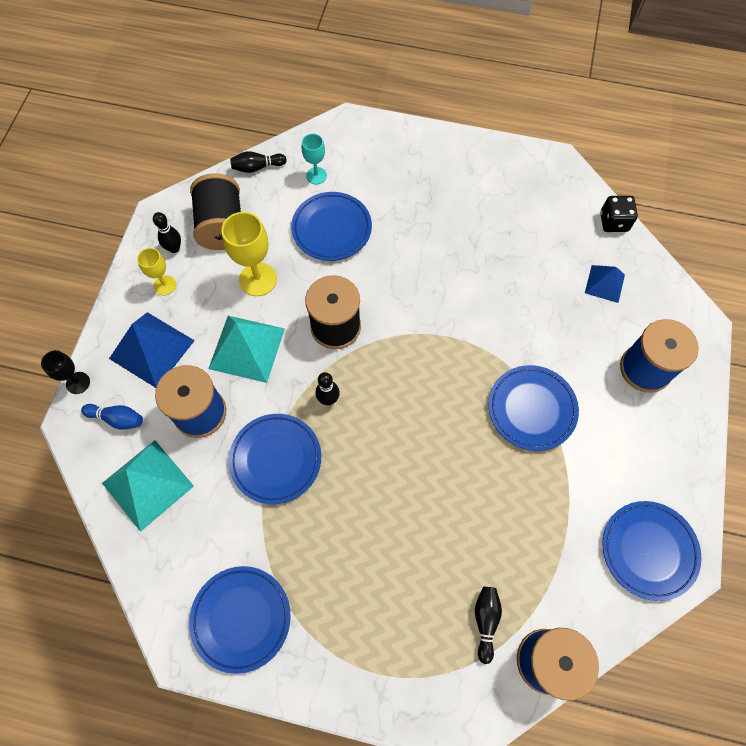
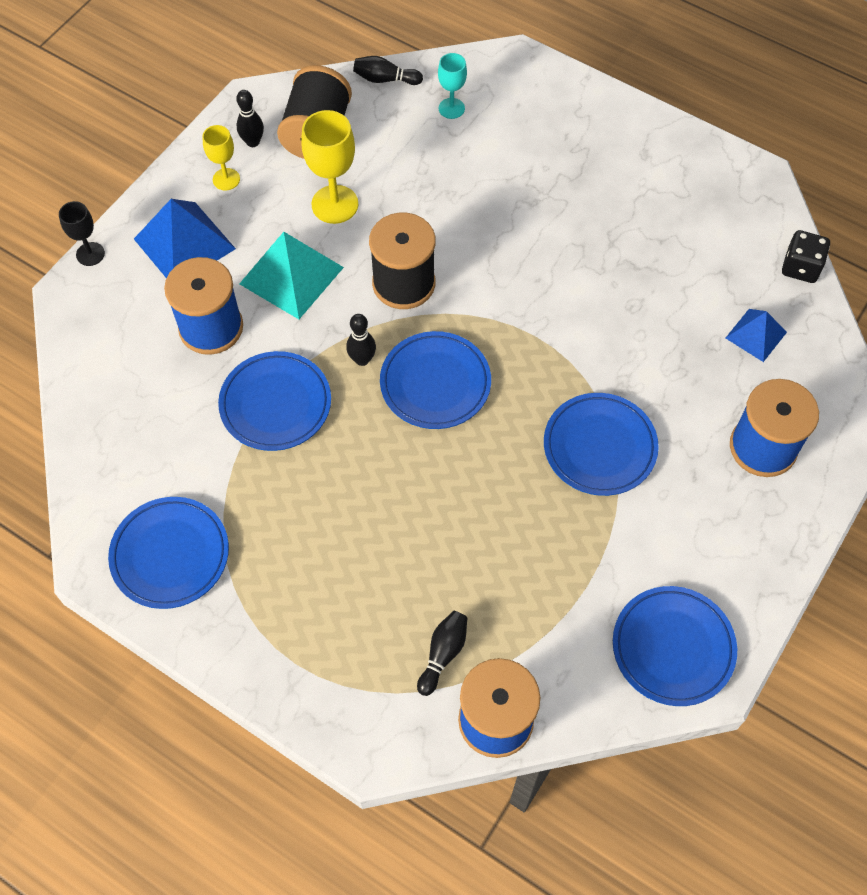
camera: 20 degrees right, 5 degrees down
(117, 419) = (118, 305): blue bowling pin -> none
(147, 484) = (124, 384): turquoise pyramid -> none
(331, 229) = (444, 174): blue plate -> blue plate (435, 383)

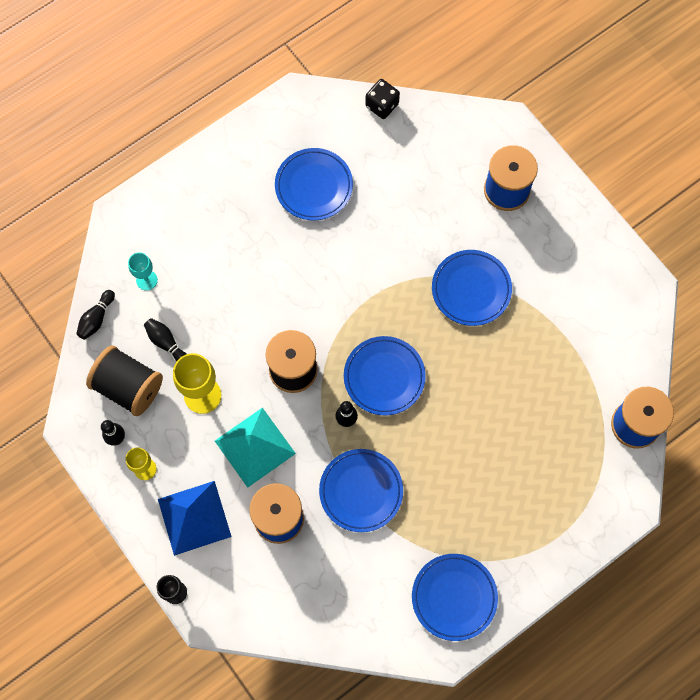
camera: 70 degrees left, 10 degrees up
(443, 654) = (582, 441): black bowling pin -> black bowling pin (166, 343)
(673, 647) = (622, 302): blue plate -> blue plate (314, 186)
(756, 335) = (423, 157): blue pyramid -> none

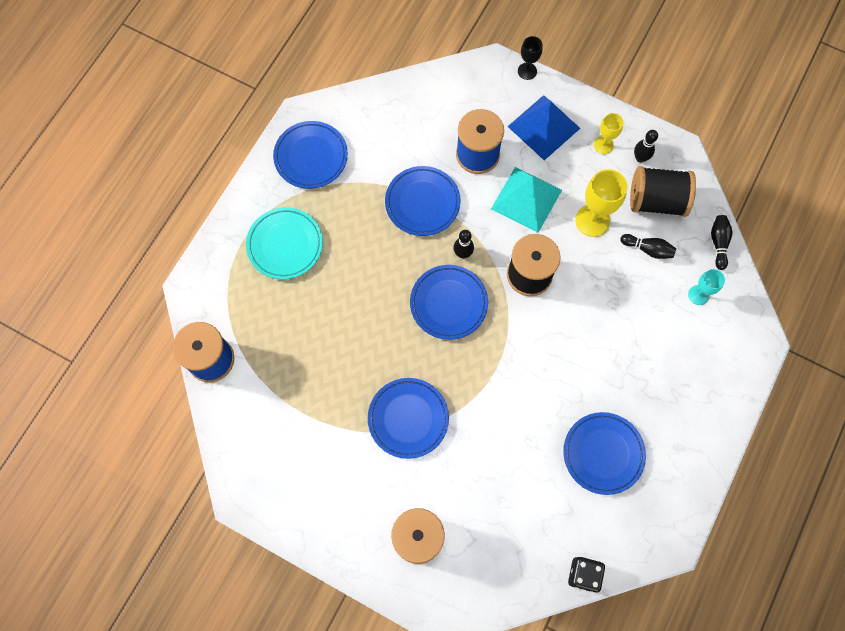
camera: 155 degrees right, 0 degrees up
(520, 509) = (285, 245): none -> turquoise plate

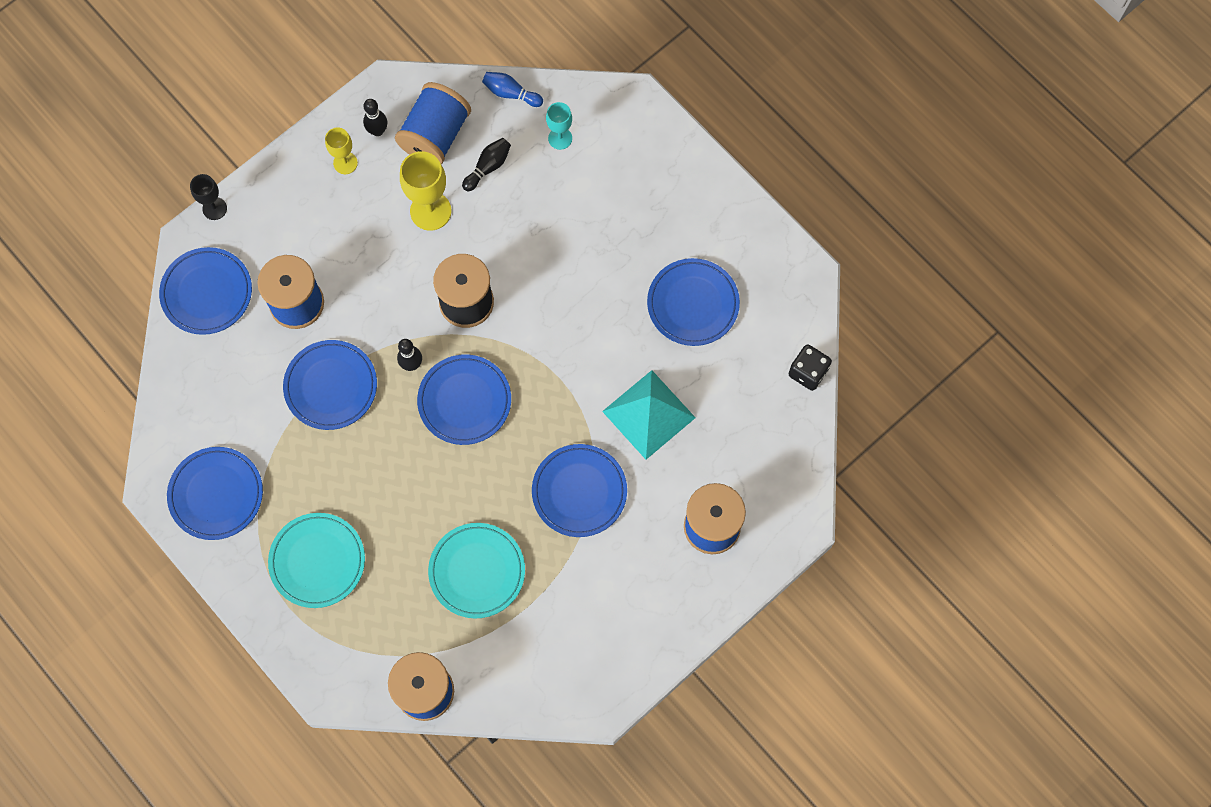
camera: 70 degrees left, 0 degrees up
(316, 363) = (477, 571): none -> turquoise plate
(460, 91) = (207, 293): none -> blue plate
(526, 199) = (375, 271): turquoise pyramid -> turquoise pyramid (648, 414)
(543, 127) = (294, 218): blue pyramid -> none
(656, 200) = (435, 135): black spool -> blue spool
(718, 243) = (511, 93): black bowling pin -> blue bowling pin

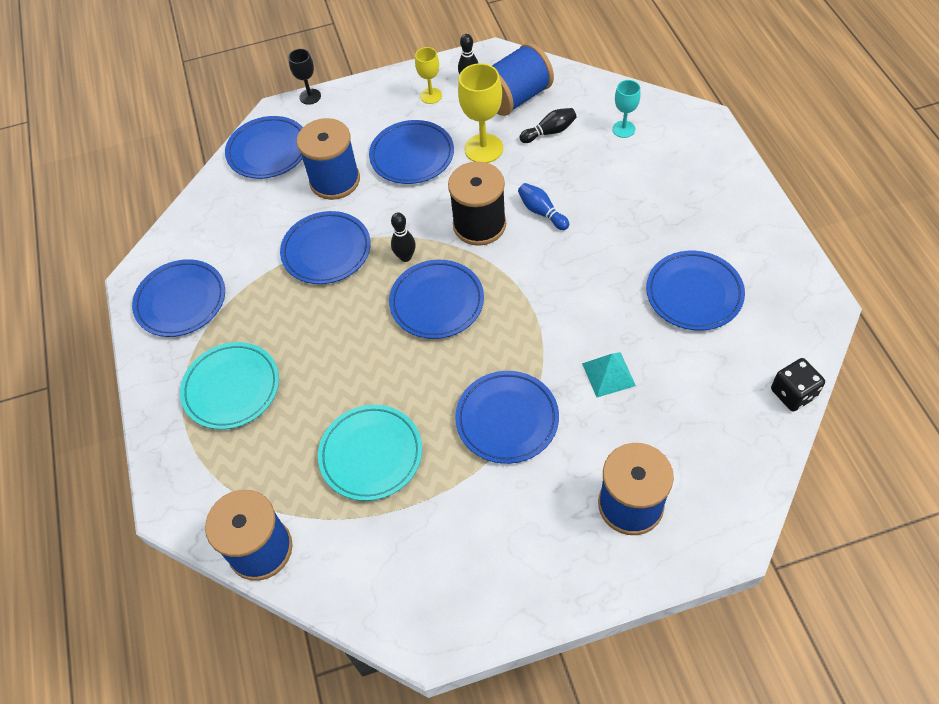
camera: 30 degrees right, 15 degrees down
(361, 245) = (412, 156): none -> blue plate
(511, 93) = (595, 87): blue bowling pin -> blue bowling pin (542, 212)
(648, 414) = (608, 374): turquoise pyramid -> turquoise pyramid, size x0.58

